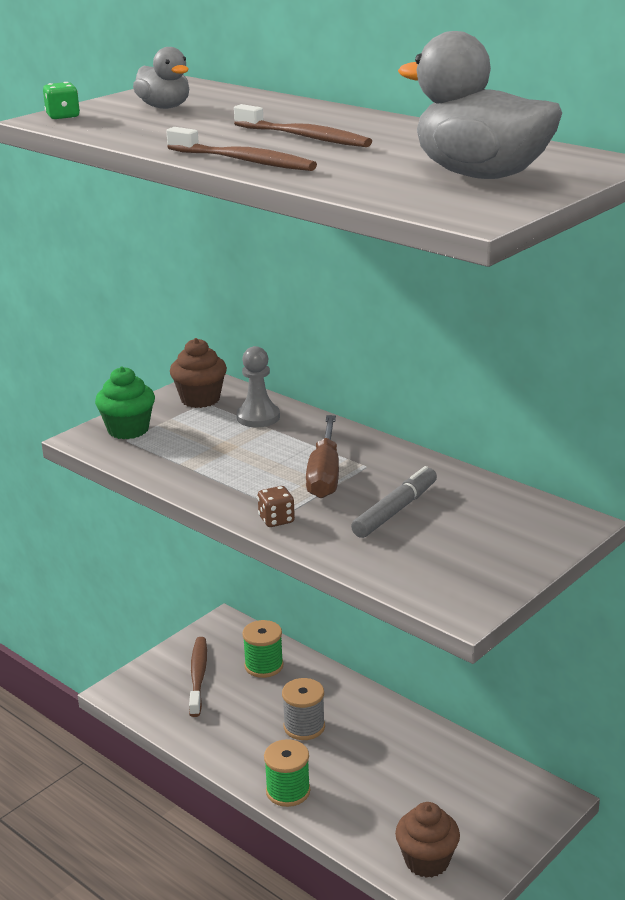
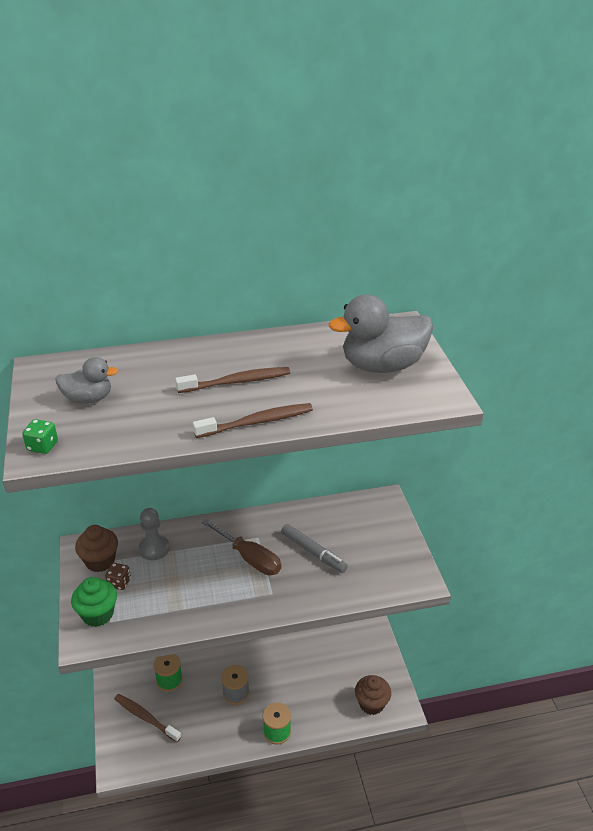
camera: 55 degrees left, 10 degrees up
(276, 520) = (275, 603): brown dice -> brown dice (119, 583)
(395, 510) = (313, 552): grey marker -> grey marker turned 150 degrees clockwise

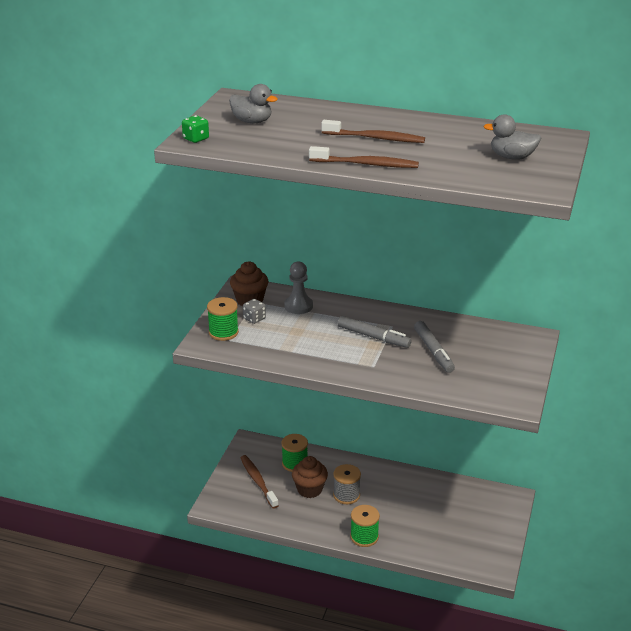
camera: 30 degrees right, 5 degrees down
(98, 614) = (223, 332): green cupcake -> green spool
(119, 583) = (254, 319): brown dice -> grey dice
(249, 558) = (373, 337): brown screwdriver -> grey marker
(371, 704) = (468, 553): brown cupcake -> brown cupcake (309, 489)
(382, 366) = (512, 157): grey duck -> grey duck, size x0.55

